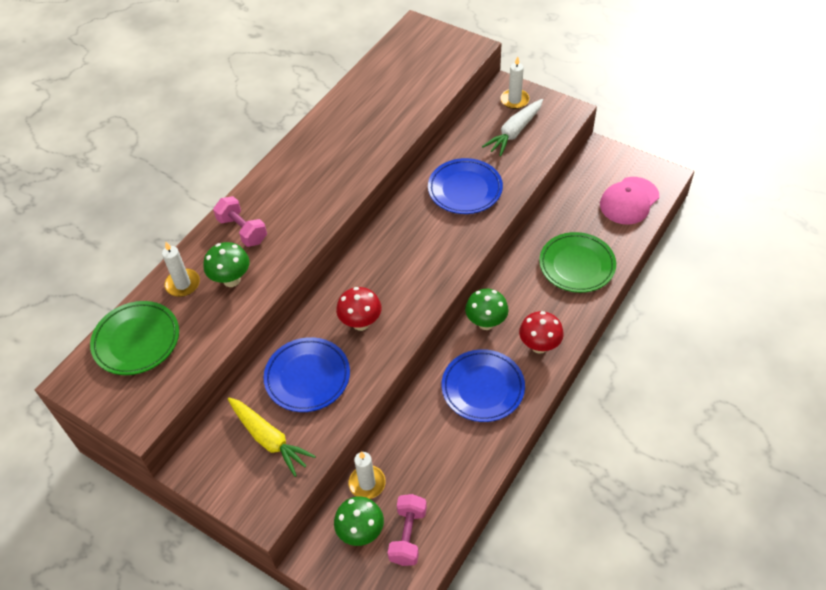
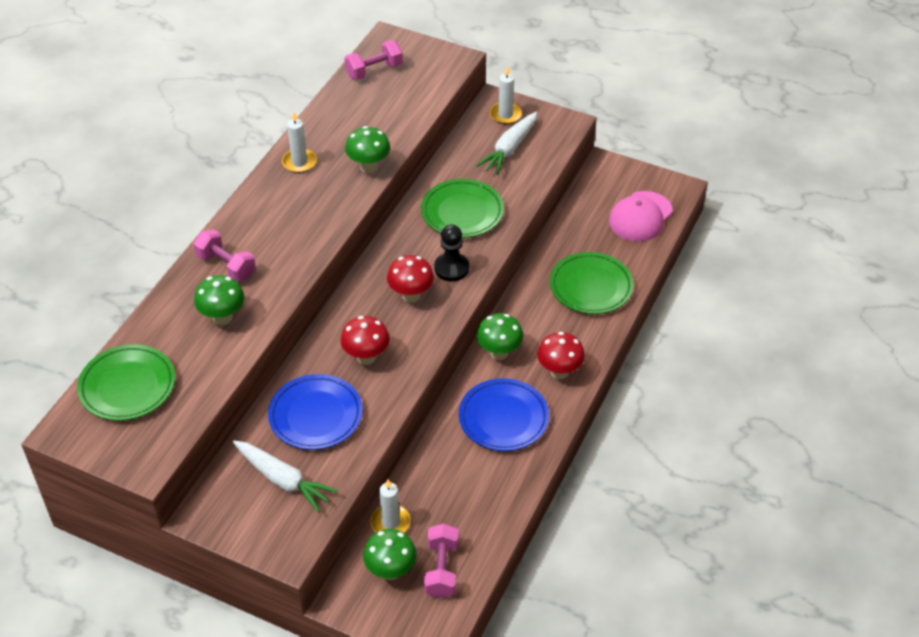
camera: 10 degrees left, 5 degrees down
(183, 284) = (169, 325): white candle -> white candle (299, 162)
(269, 439) = (283, 480): yellow carrot -> white carrot
(382, 144) = (369, 167): none -> green mushroom
(399, 55) = (374, 71): none -> pink dumbbell
(409, 266) = (411, 295): none -> red mushroom
(449, 242) = (451, 268): none -> black pawn
(465, 189) = (462, 212): blue plate -> green plate

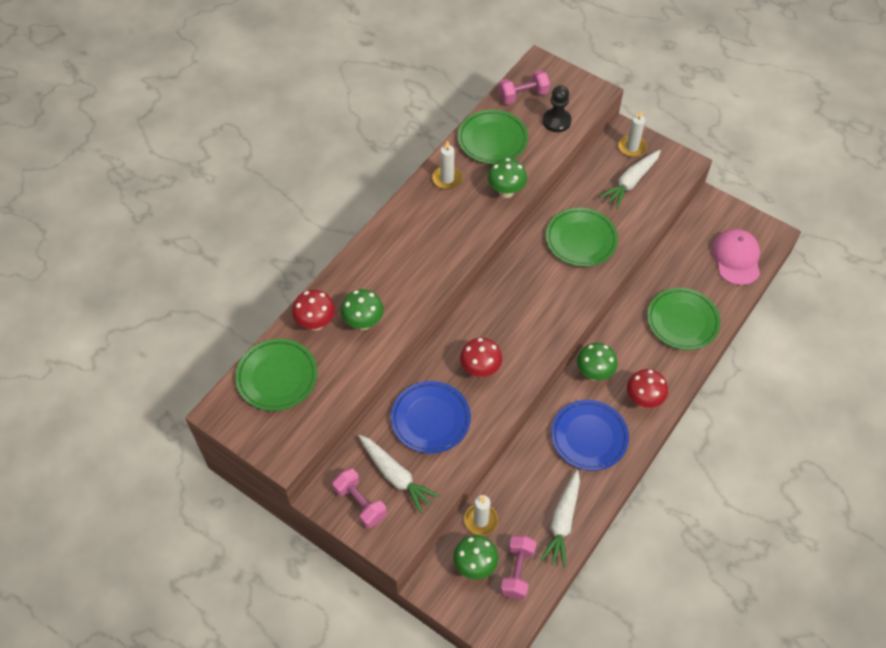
camera: 10 degrees right, 10 degrees up
(226, 266) = (373, 273): pink dumbbell -> pink dumbbell (360, 503)
(346, 118) = (492, 140): none -> green plate
(411, 295) = (526, 315): red mushroom -> red mushroom (316, 323)
(451, 268) = (564, 294): black pawn -> black pawn (556, 121)
(486, 510) = (562, 522): none -> white carrot
(640, 217) = (736, 258): pink cap -> pink cap turned 135 degrees clockwise

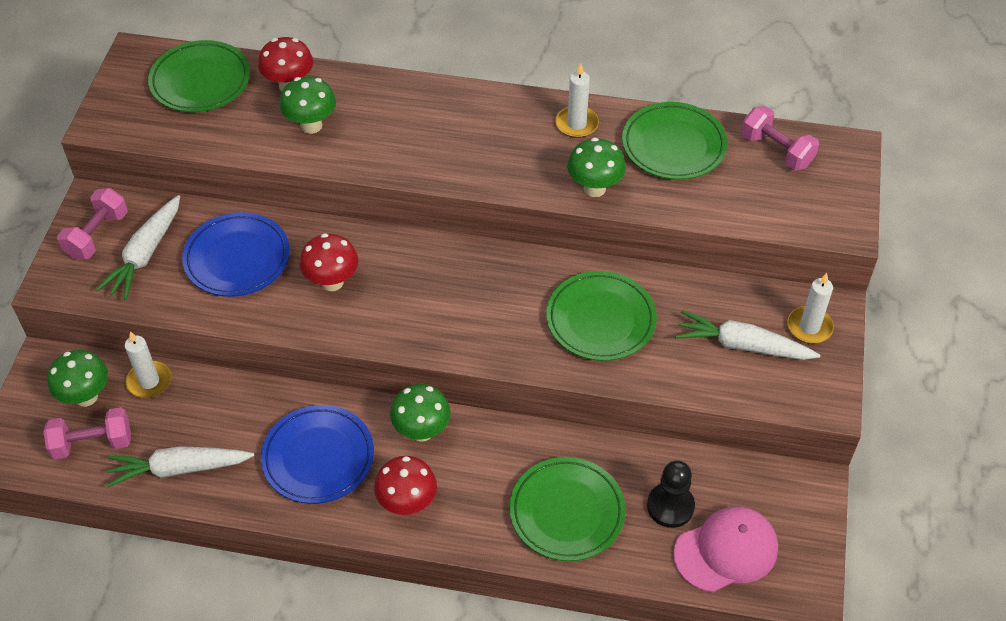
camera: 65 degrees right, 5 degrees down
(556, 121) = (756, 201): black pawn -> black pawn (670, 506)

